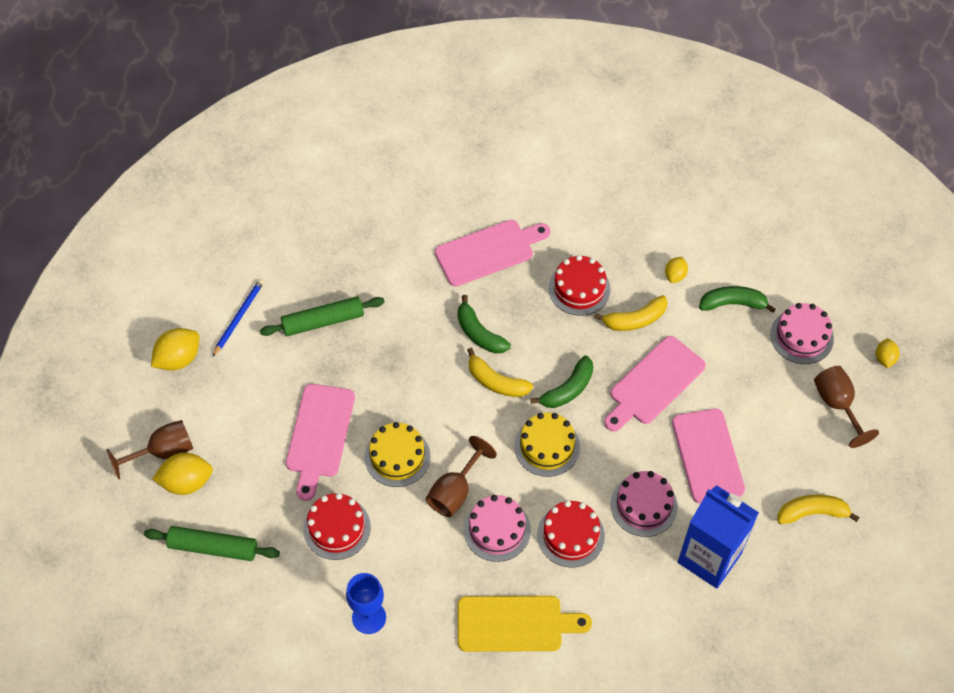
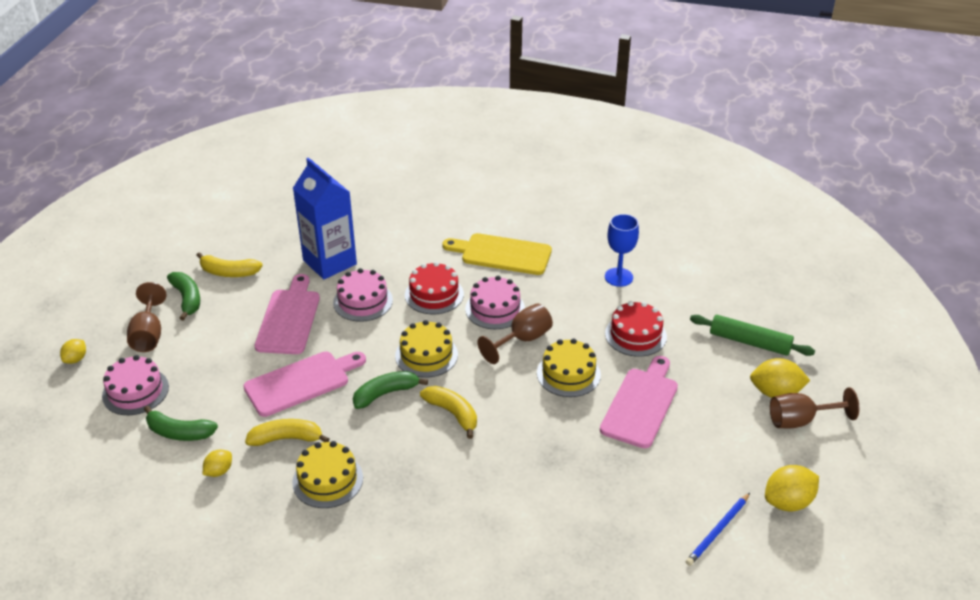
camera: 165 degrees left, 20 degrees down
(323, 321) = (620, 506): green rolling pin -> none
(479, 333) = (453, 459): green banana -> green banana (187, 299)
(488, 251) = (410, 541): pink cutting board -> none
(579, 288) = (327, 480): red cake -> yellow cake

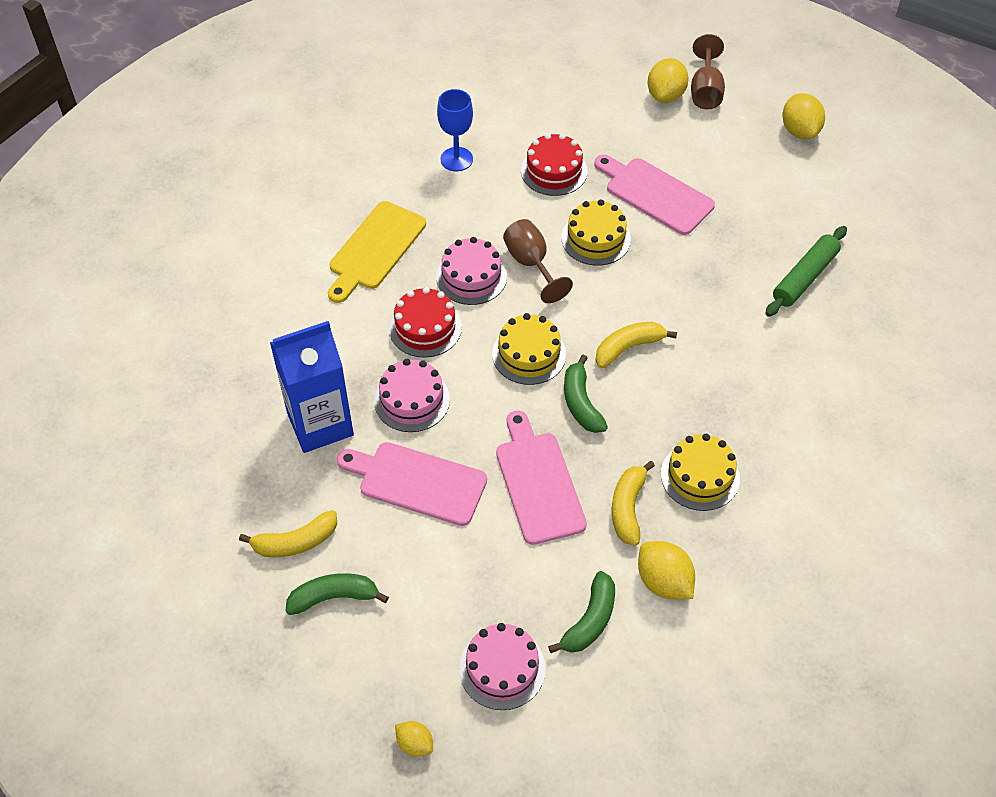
camera: 75 degrees left, 15 degrees up
(148, 335) = (394, 649): brown goblet -> none
(219, 471) = (663, 582): yellow lemon -> yellow lemon, size x1.72
(229, 272) = (295, 542): yellow banana -> yellow banana turned 45 degrees clockwise
(717, 531) = (823, 186): blue pencil -> none
(749, 342) = (592, 91): green rolling pin -> green rolling pin (805, 277)

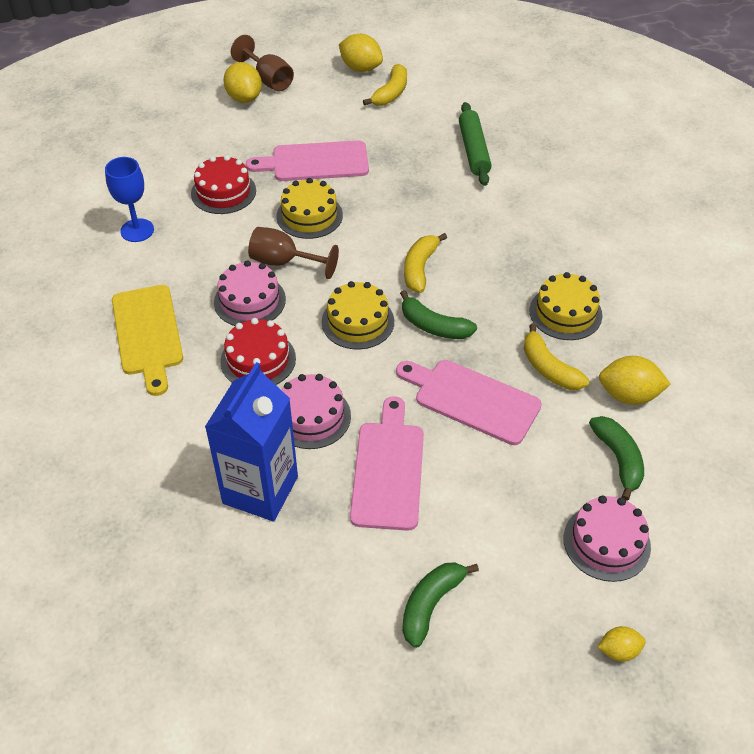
camera: 45 degrees left, 5 degrees down
(295, 542) = (350, 592): yellow banana -> yellow banana (391, 93)
(417, 482) = (388, 469): pink cutting board -> pink cutting board turned 120 degrees clockwise

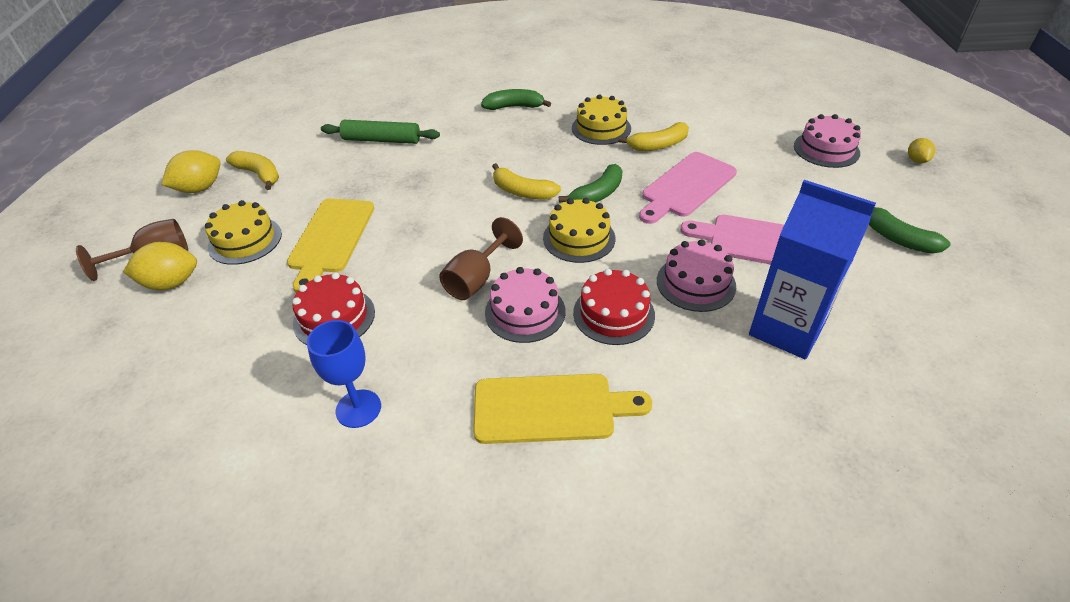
camera: 75 degrees left, 5 degrees down
(309, 215) = (413, 252): yellow cake -> yellow cake (245, 240)
(315, 162) = (331, 239): pink cutting board -> yellow cutting board
(618, 459) = (751, 131): green banana -> green banana (514, 107)
(628, 395) = (691, 117): yellow lemon -> none

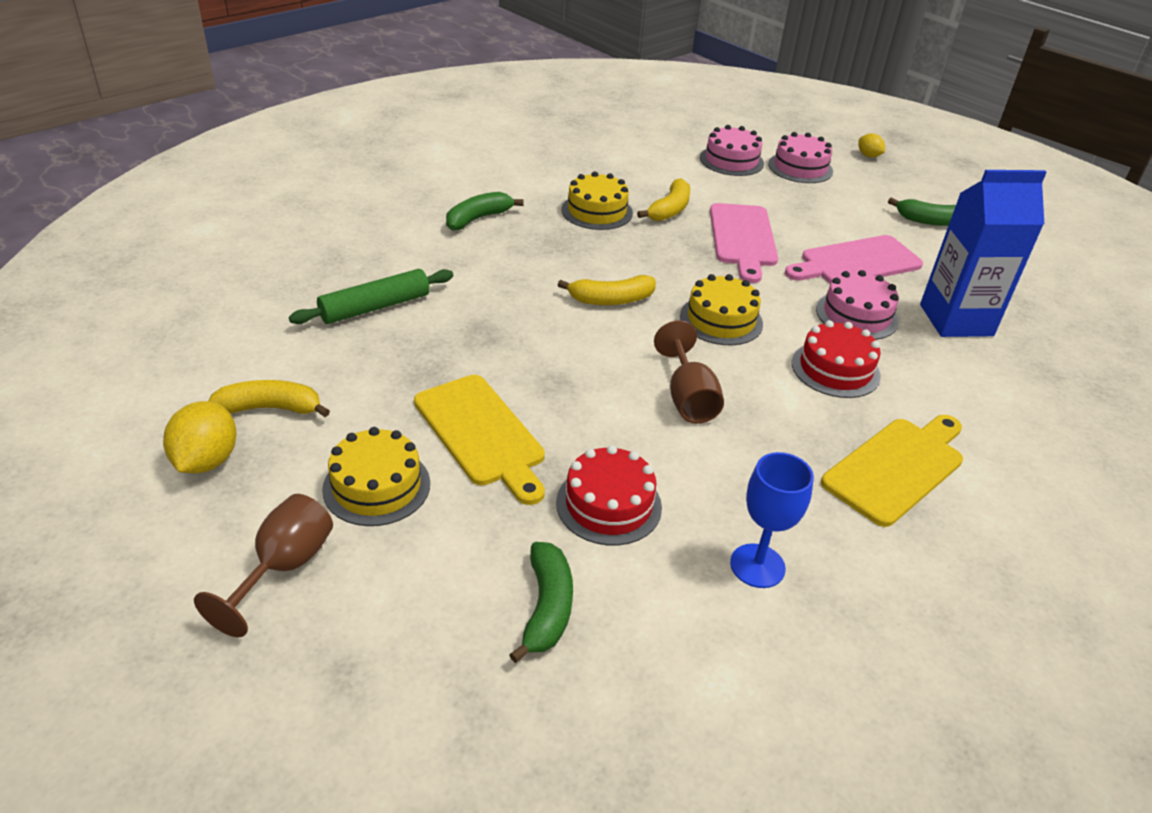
camera: 45 degrees left, 5 degrees down
(171, 283) = (355, 579): yellow lemon -> none
(525, 312) = (769, 404): pink cake -> pink cake (731, 160)
(597, 194) = (681, 274): green banana -> green banana (547, 608)

